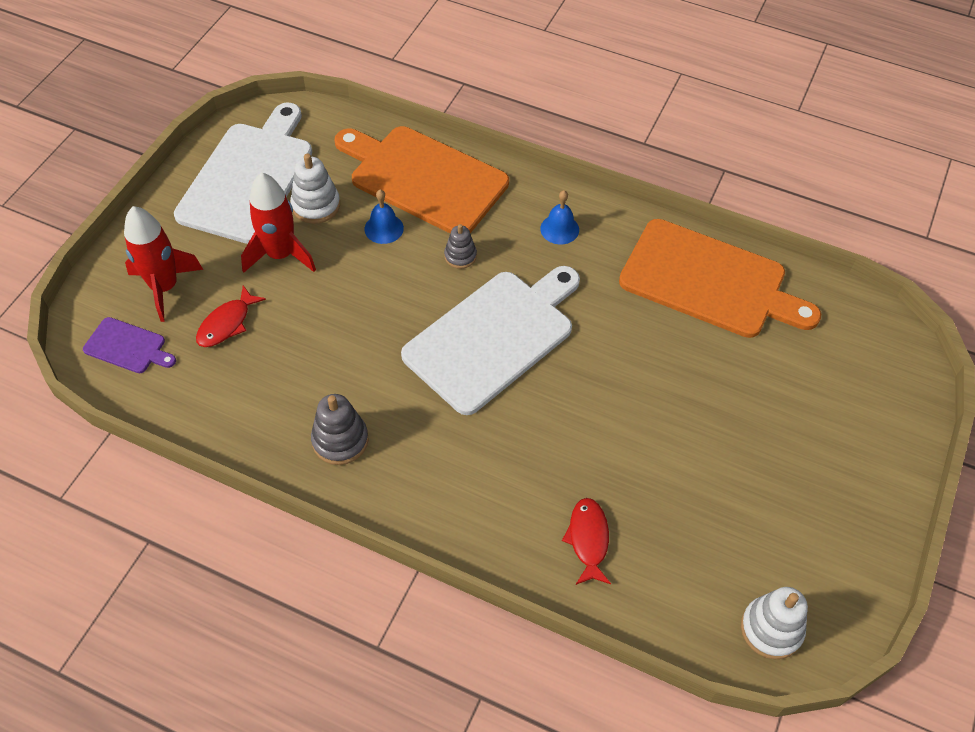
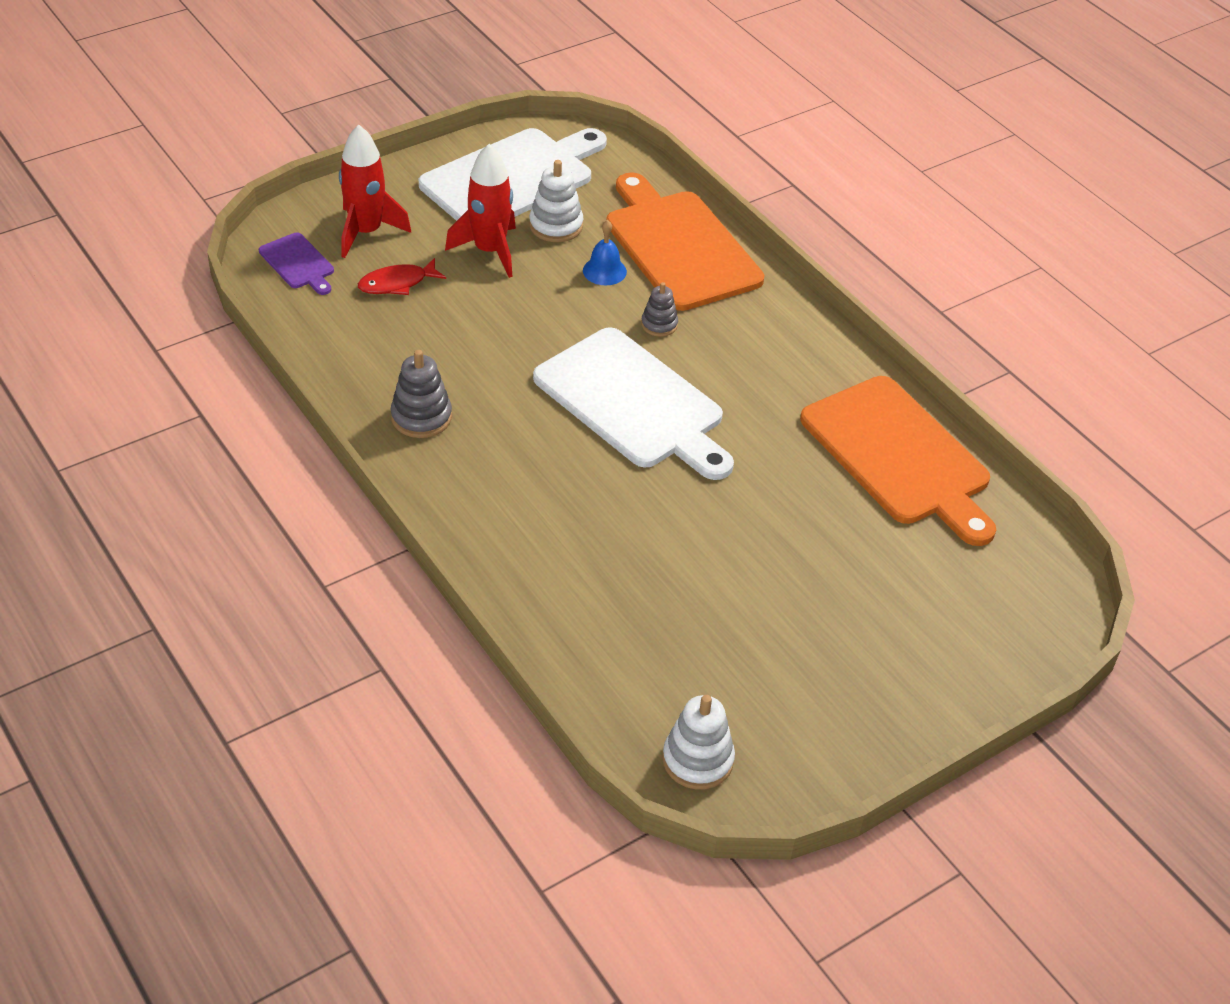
camera: 30 degrees right, 10 degrees down
(493, 337) = (634, 403): white cutting board -> white cutting board turned 60 degrees clockwise
(559, 229) = (780, 345): blue bell -> none
(588, 539) = (582, 602): red fish -> none

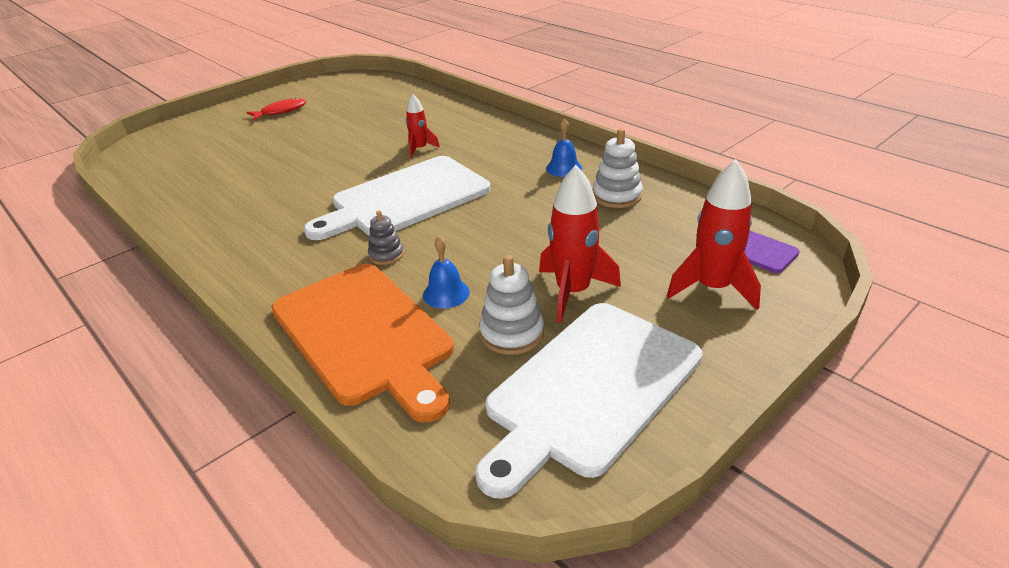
camera: 175 degrees right, 10 degrees down
(397, 283) = (645, 247): red fish -> red fish (281, 111)
(421, 417) = (564, 168): grey stacking toy -> blue bell
(606, 502) = (420, 149): none -> red rocket
(634, 403) = (405, 199): white cutting board -> white cutting board turned 75 degrees counterclockwise
(697, 760) = (364, 83): white stacking toy -> white stacking toy (617, 196)
(900, 456) = (199, 200): orange cutting board -> none

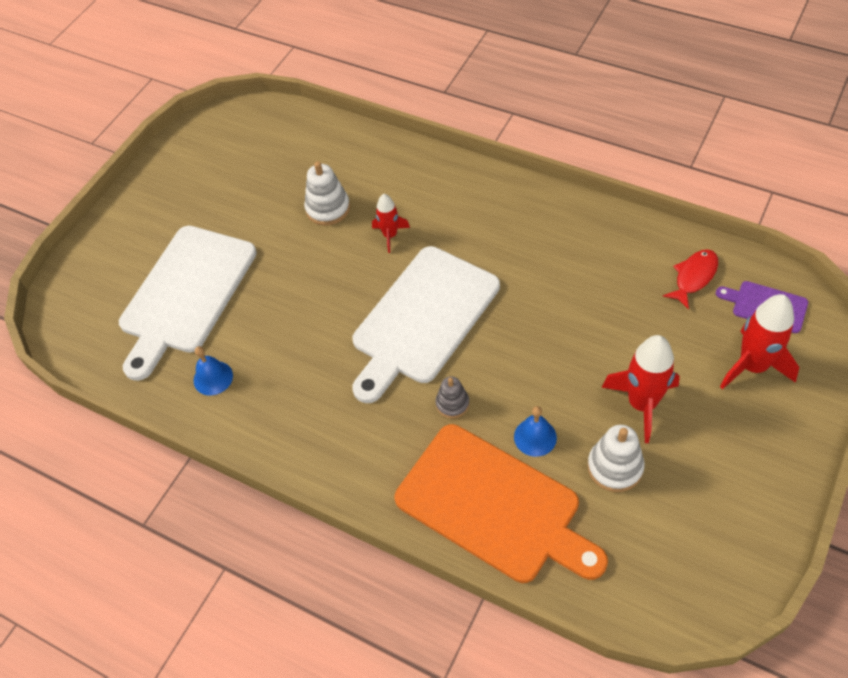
camera: 15 degrees left, 20 degrees up
(281, 111) = (186, 203): red fish -> red fish (694, 277)
(564, 168) = (554, 231): blue bell -> blue bell (213, 378)
(590, 389) = (702, 507): white cutting board -> white cutting board (186, 294)
(617, 196) = (623, 262): white stacking toy -> white stacking toy (328, 208)

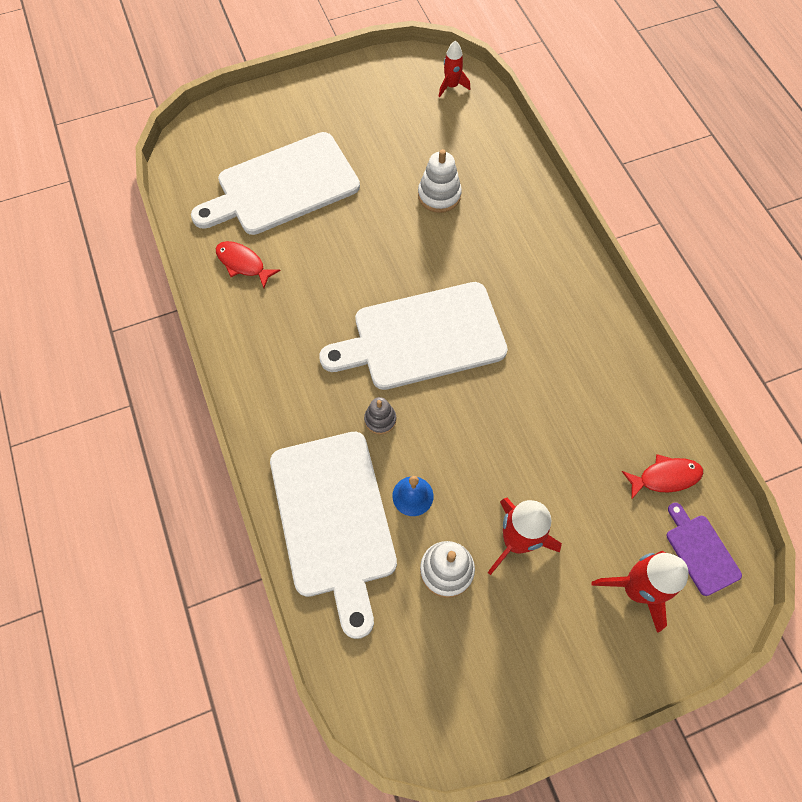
camera: 35 degrees right, 10 degrees up
(213, 378) = (243, 263): blue bell -> red fish
(390, 235) = (463, 252): red rocket -> red rocket (451, 86)
(494, 505) = (334, 520): orange cutting board -> white cutting board

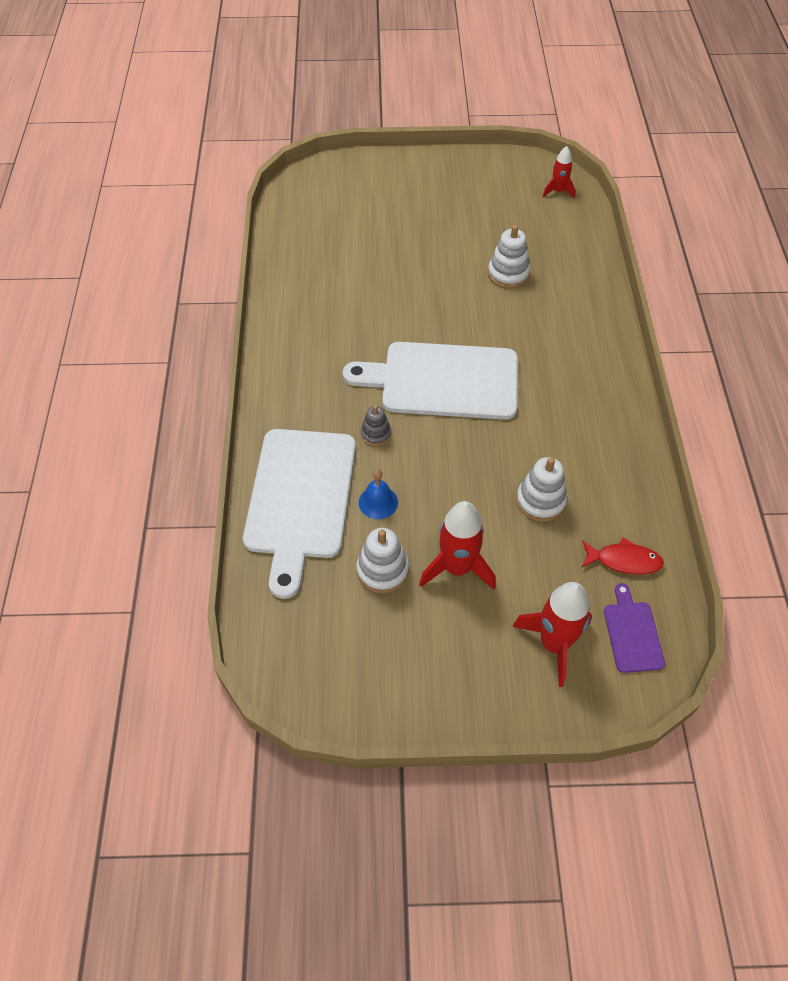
camera: 20 degrees right, 10 degrees down
(243, 263) = (310, 281): red fish -> none
(282, 186) = (370, 232): white cutting board -> none
(566, 440) = (540, 501): none -> white stacking toy

